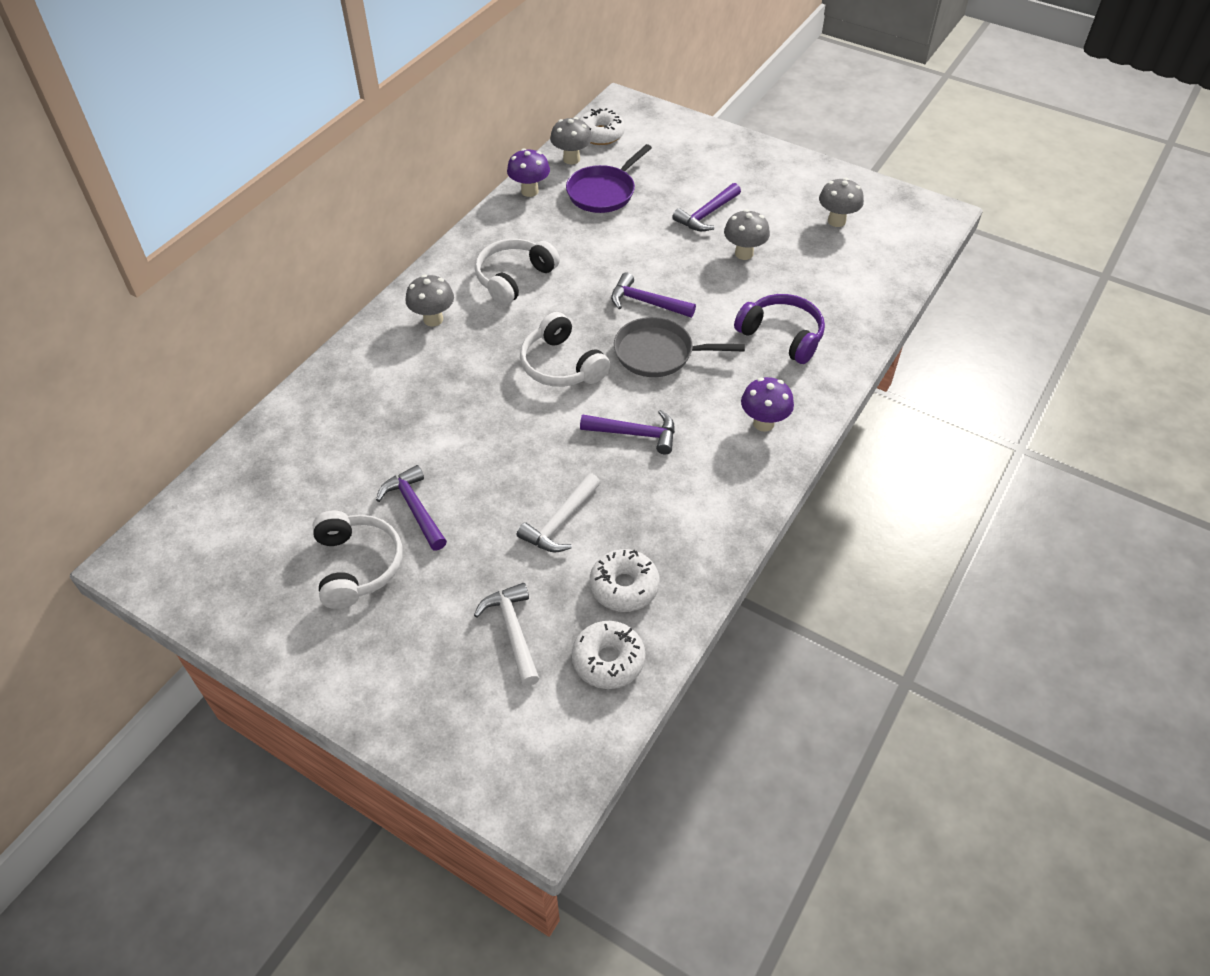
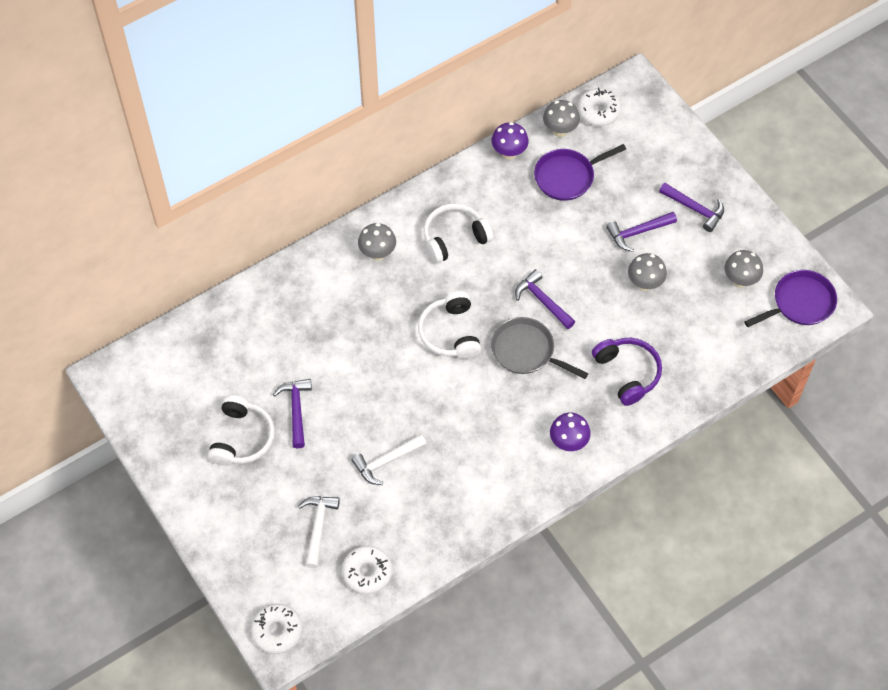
camera: 25 degrees right, 10 degrees up
(624, 586) = (403, 526): white donut -> white donut (277, 631)
(635, 434) = (472, 413): purple hammer -> purple hammer (695, 209)
(908, 220) = (800, 303): none -> purple pan

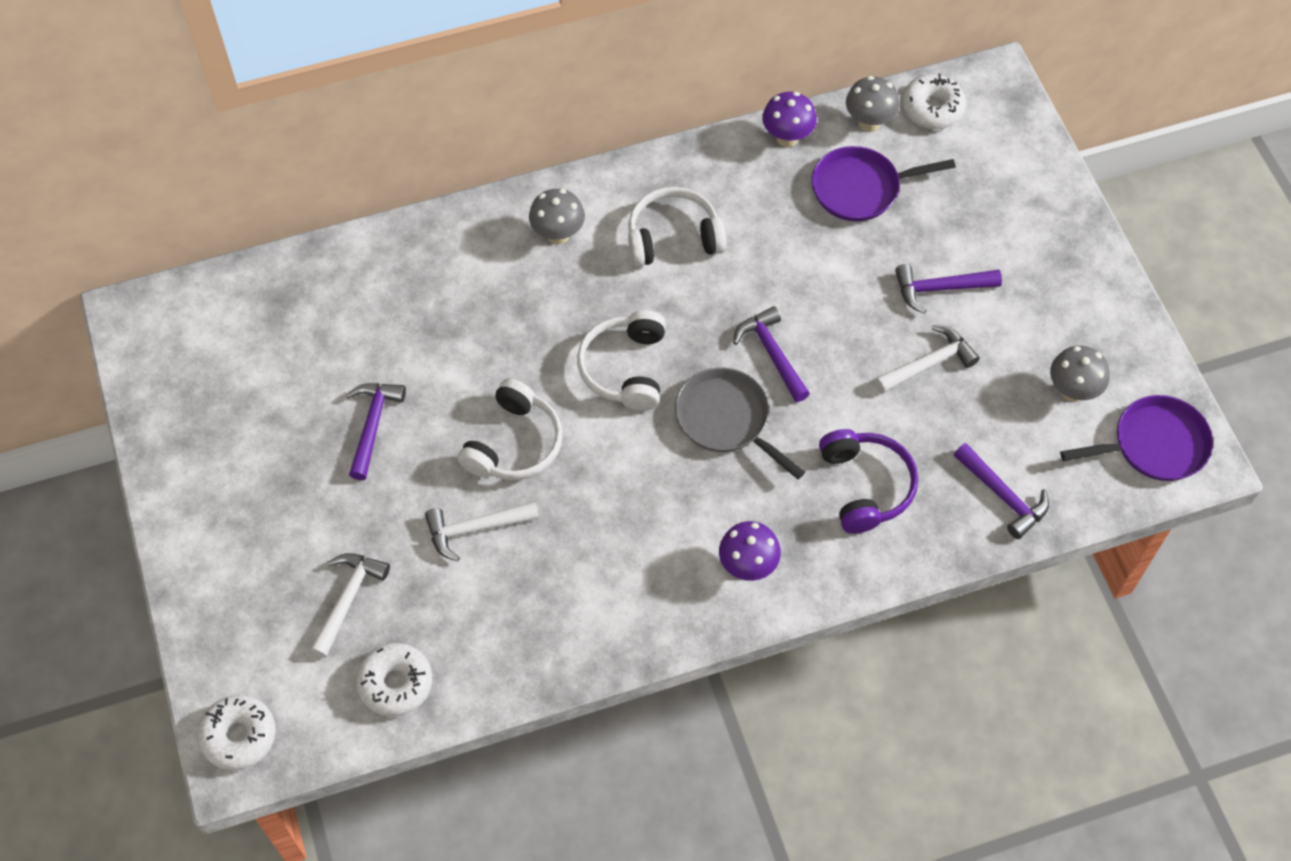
camera: 15 degrees right, 0 degrees up
(242, 438) = (284, 446): white headphones -> white headphones (514, 444)
(645, 283) = (929, 363): grey mushroom -> white hammer
(695, 209) = (1034, 274): purple hammer -> purple hammer (1003, 496)

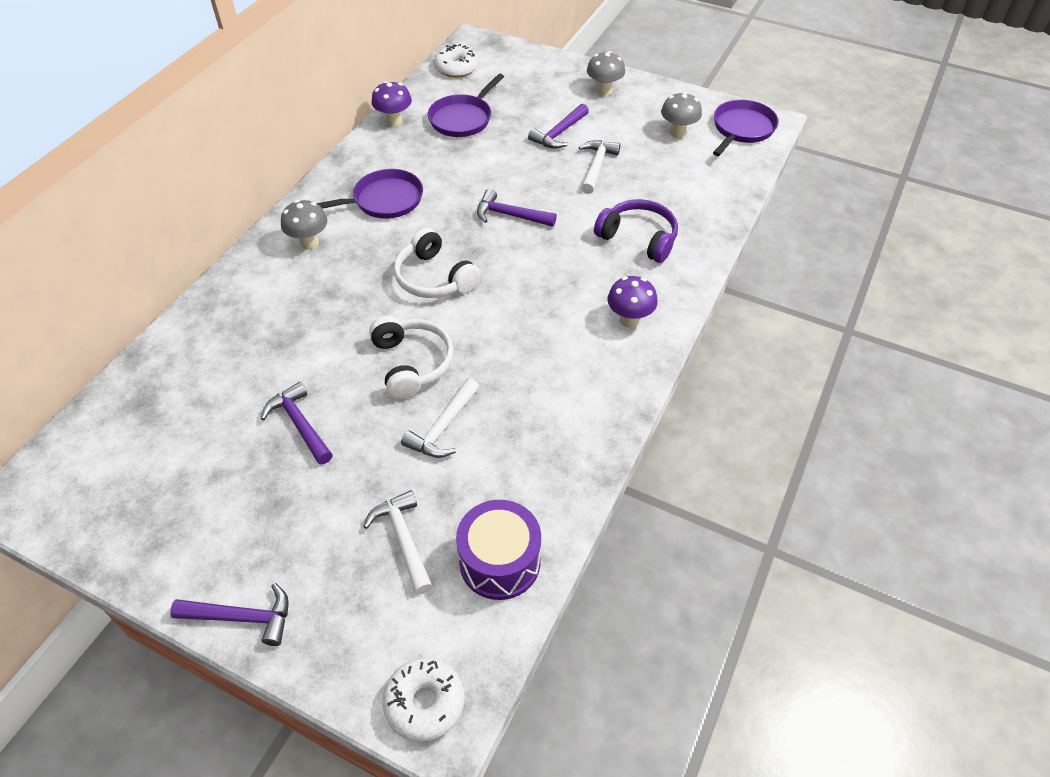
camera: 45 degrees left, 10 degrees down
(395, 683) = (500, 561): white donut -> purple drum
(673, 237) = (384, 200): white headphones -> purple pan
(726, 419) = (525, 261): grey pan -> none
(869, 123) = (431, 91): grey mushroom -> grey mushroom (604, 91)
(1003, 496) = (708, 195): purple hammer -> purple hammer (242, 617)

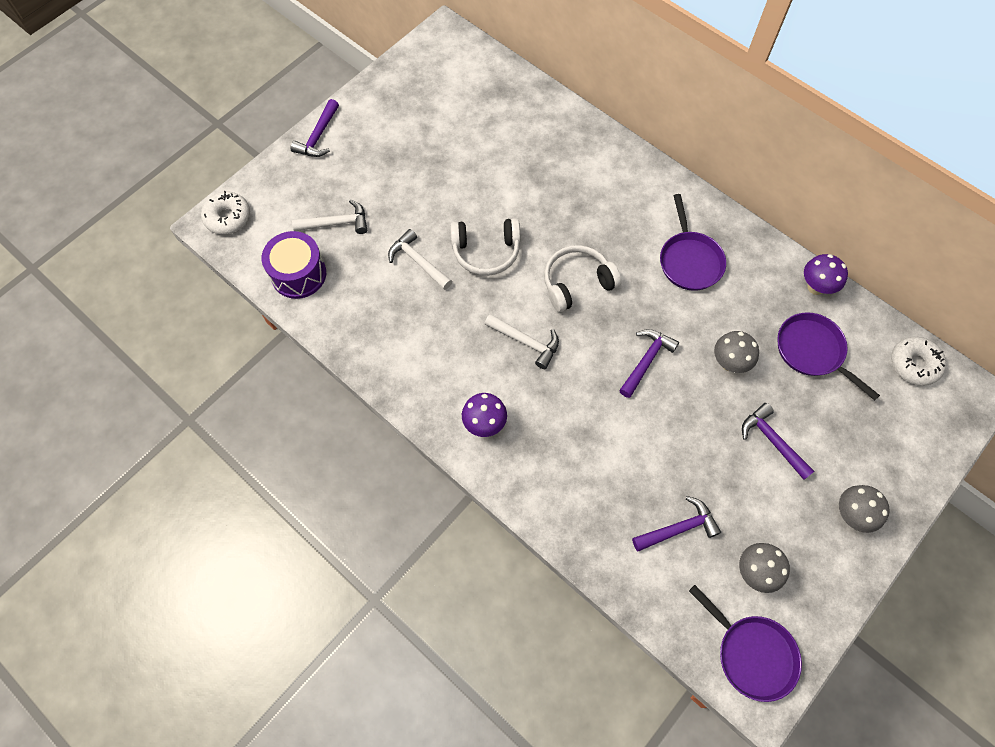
camera: 105 degrees right, 15 degrees up
(299, 424) = (451, 175): purple hammer -> purple hammer (679, 528)
(309, 243) = (643, 198): grey mushroom -> grey mushroom (729, 363)
(596, 166) = (708, 462): white hammer -> white hammer (526, 342)
(638, 238) = (587, 467): purple headphones -> none

